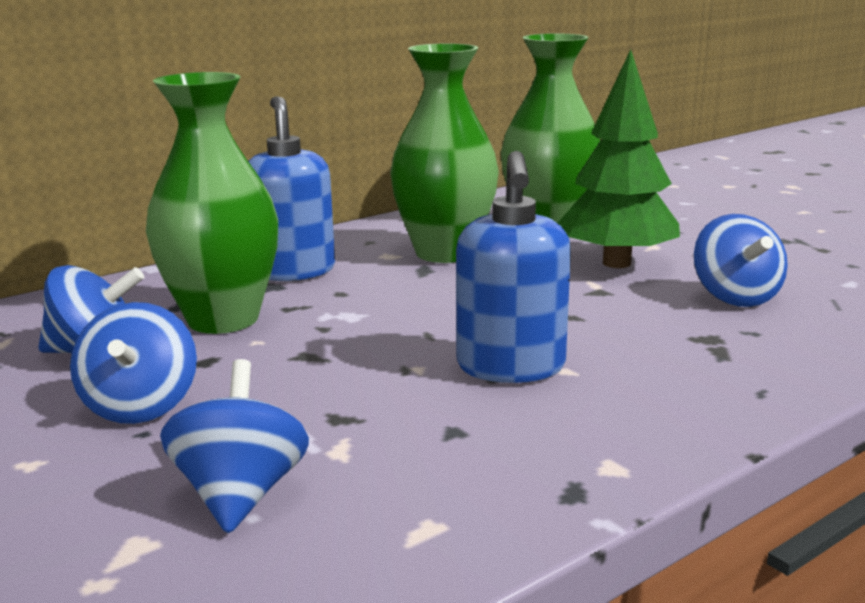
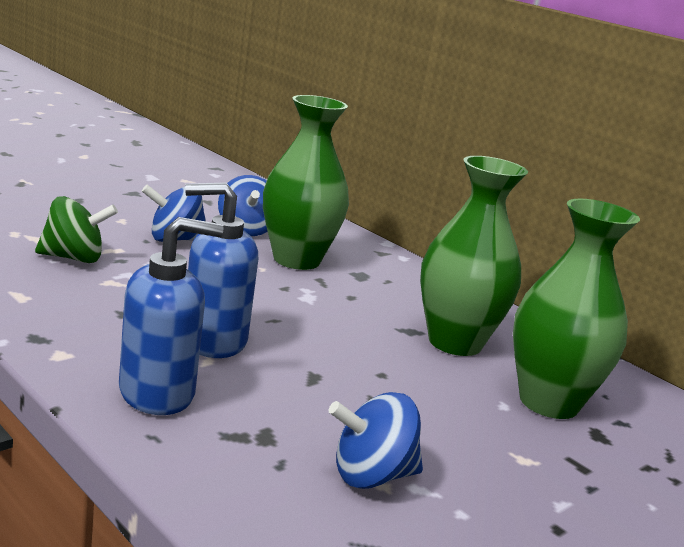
camera: 80 degrees right, 0 degrees up
(241, 494) = (74, 258): blue spinning top -> green spinning top
(293, 270) = (392, 283): blue soap dispenser -> blue soap dispenser (157, 393)
(616, 263) = (456, 424): green tree -> none

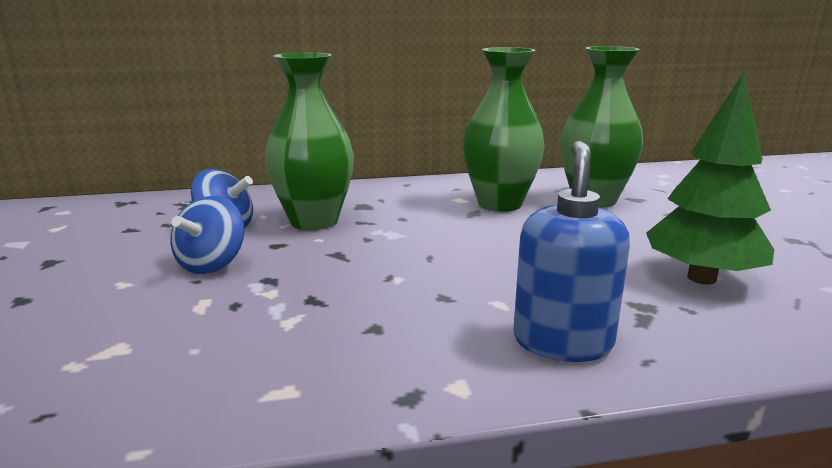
camera: 55 degrees left, 0 degrees up
(74, 258) = (203, 333): green spinning top -> none
(213, 341) = (462, 292): blue soap dispenser -> none
(371, 476) = (701, 278): blue spinning top -> green tree

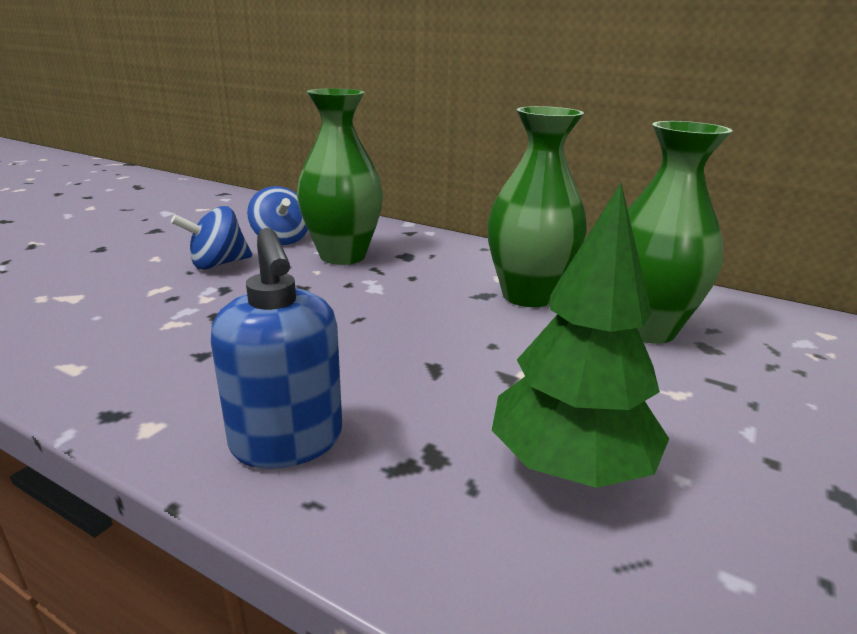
camera: 40 degrees right, 5 degrees up
(562, 342) = (287, 442): blue soap dispenser -> blue soap dispenser turned 105 degrees clockwise

